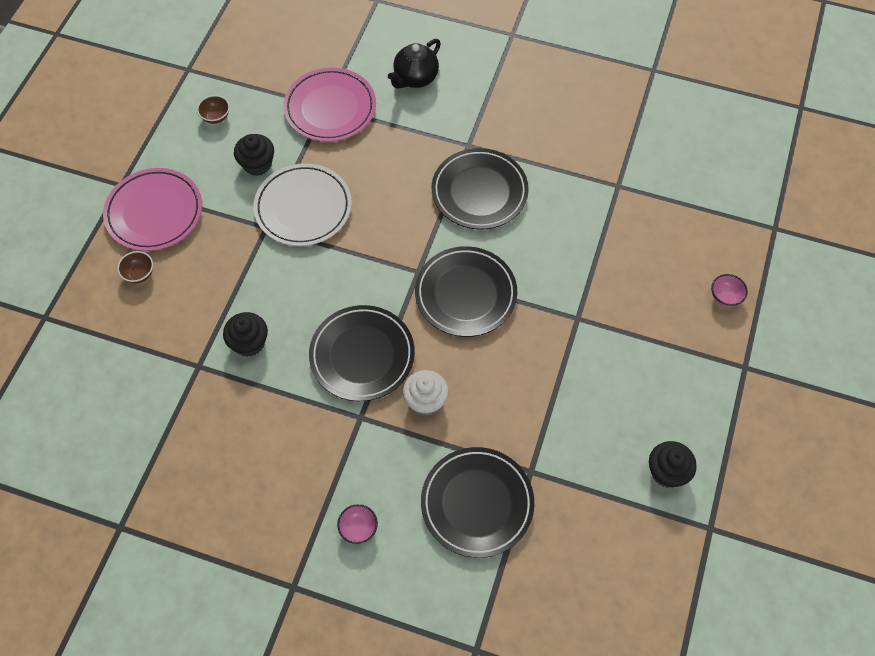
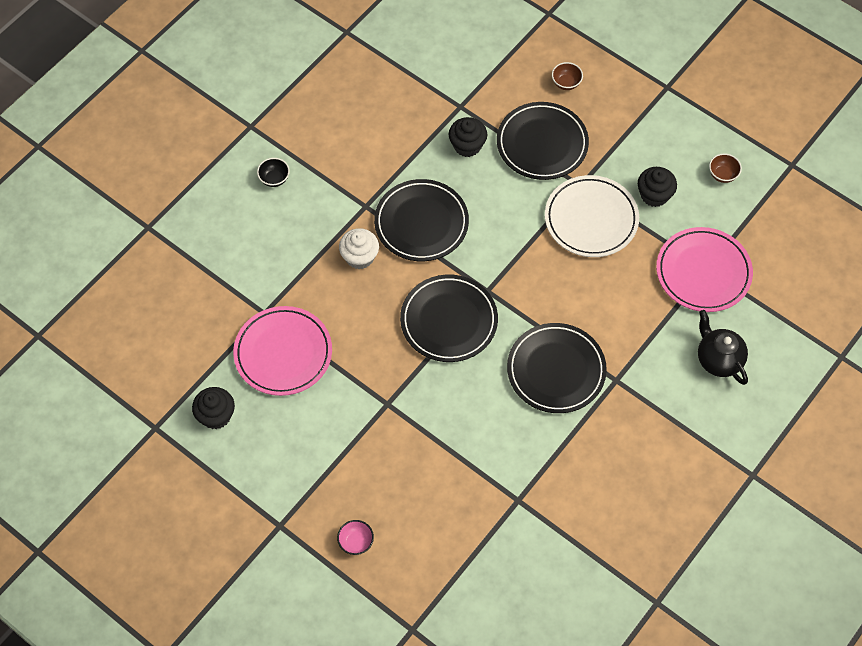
camera: 110 degrees right, 0 degrees up
(154, 212) = (627, 106): pink plate -> pink plate (283, 353)
(358, 528) = (274, 179): pink bowl -> black bowl
(477, 503) = (256, 265): black plate -> black plate (542, 144)

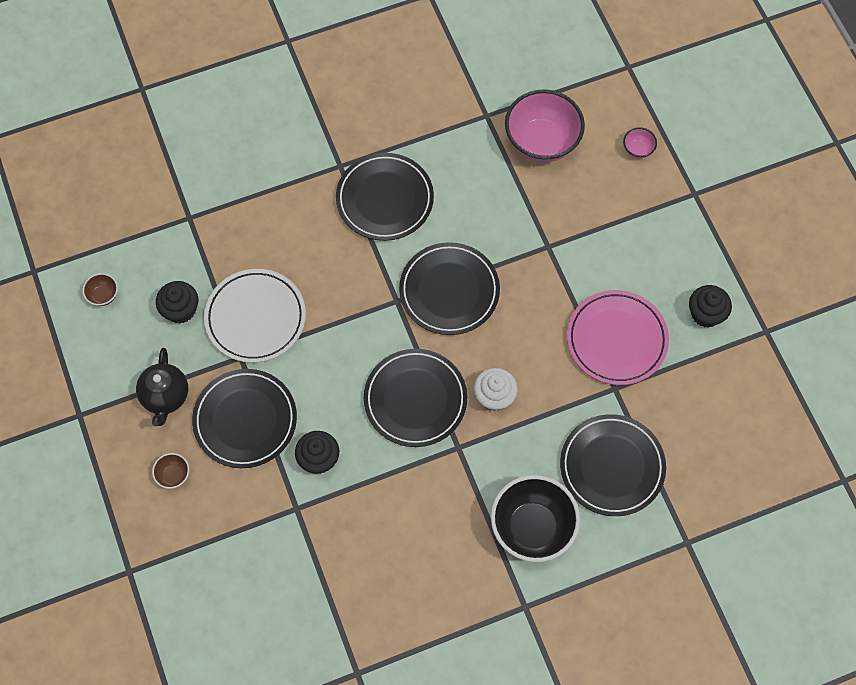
camera: 150 degrees left, 5 degrees up
(235, 252) = (612, 467): none -> black plate
(274, 179) = (532, 528): black bowl -> black bowl, size x2.34
(450, 501) = (542, 142): none -> pink bowl
(703, 272) = (195, 216): pink plate -> none
(718, 359) = (242, 138): black teapot -> black teapot (165, 396)

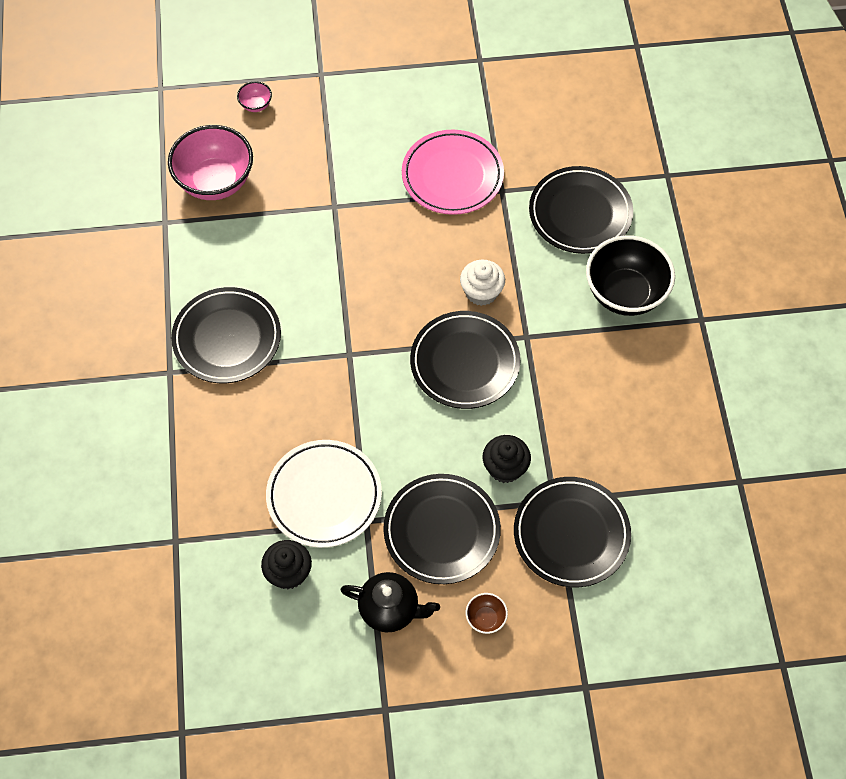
camera: 75 degrees left, 5 degrees down
(103, 295) = (242, 655): brown bowl -> none
(449, 291) = (354, 304): black plate -> black plate (571, 534)
(706, 314) = (448, 99): black cupcake -> none

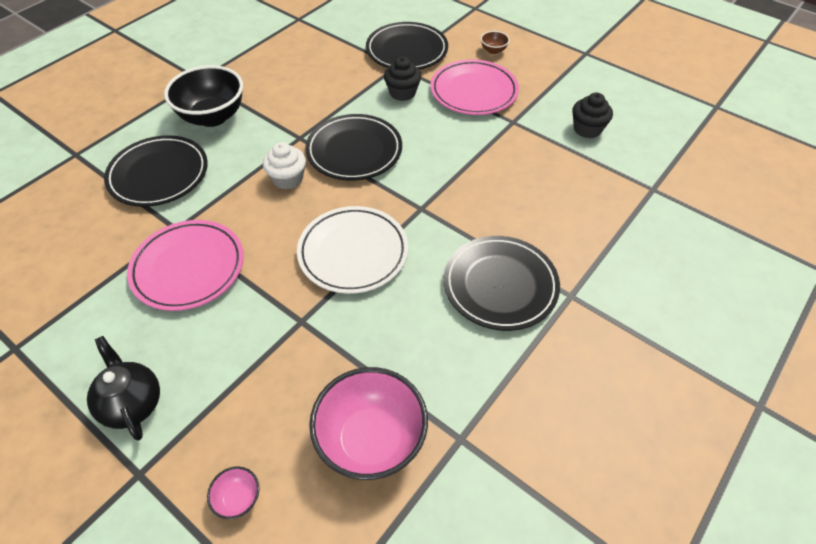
camera: 135 degrees left, 10 degrees down
(324, 496) = (526, 148): white plate -> white plate (353, 252)
(390, 609) = (541, 81): black teapot -> black teapot (132, 403)
(441, 531) = (473, 91): black plate -> pink plate

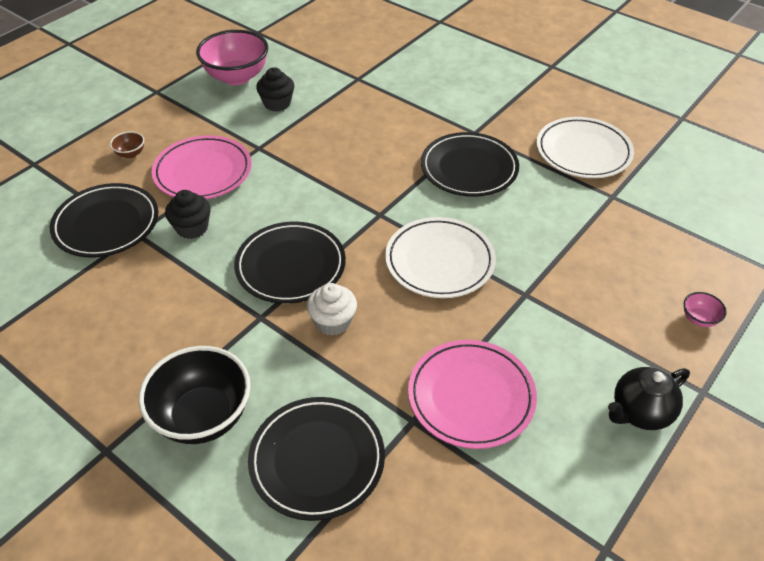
camera: 90 degrees left, 5 degrees down
(371, 440) = (627, 243): pink bowl -> pink bowl (237, 77)
(551, 417) = (583, 152): none -> white plate

